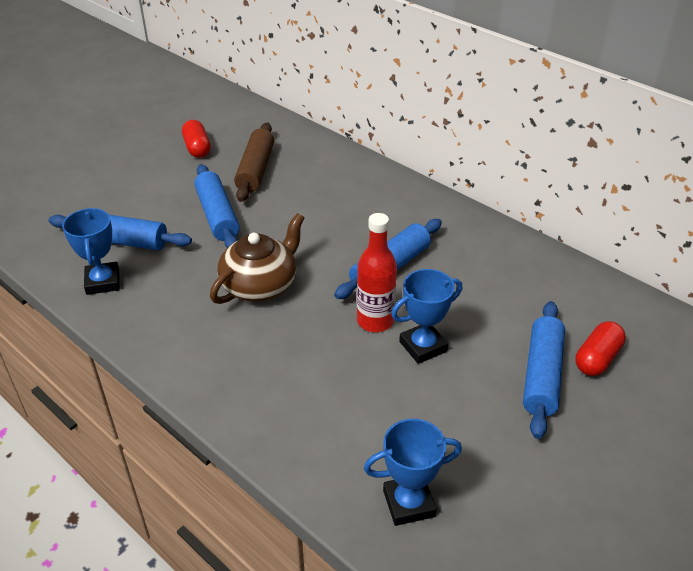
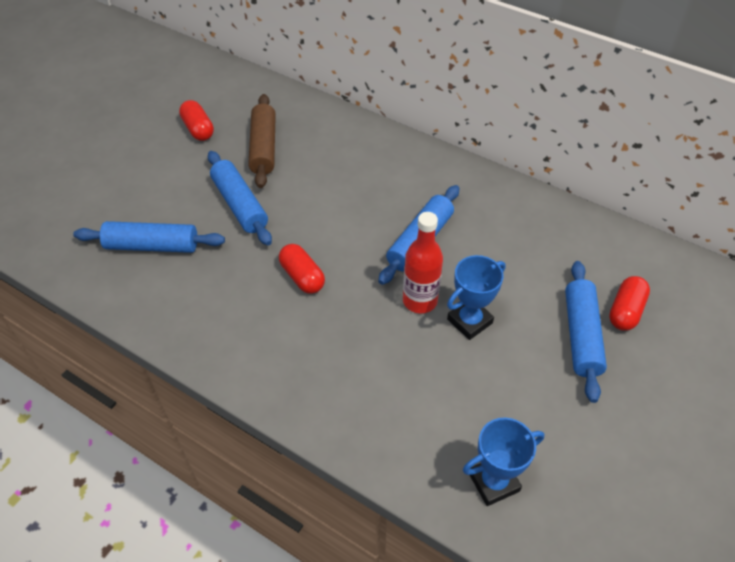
camera: 10 degrees left, 10 degrees up
(103, 282) = (147, 294): blue trophy -> none
(260, 285) = (302, 277): brown teapot -> red capsule

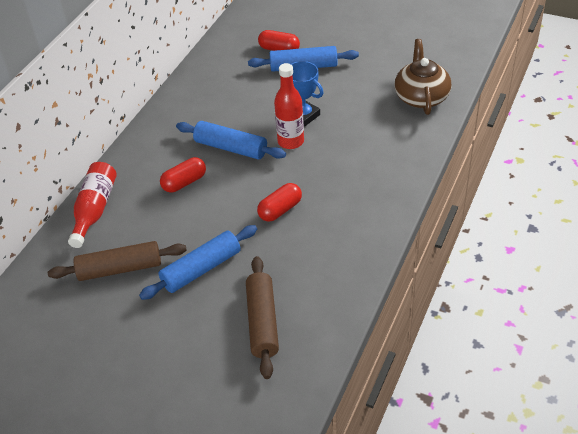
camera: 95 degrees left, 5 degrees down
(152, 246) = (262, 322): blue rolling pin -> brown rolling pin
(198, 129) = (90, 331): red capsule -> red capsule (184, 182)
(349, 131) = (94, 210): none -> red bottle
(493, 482) = (421, 97): blue trophy -> brown teapot

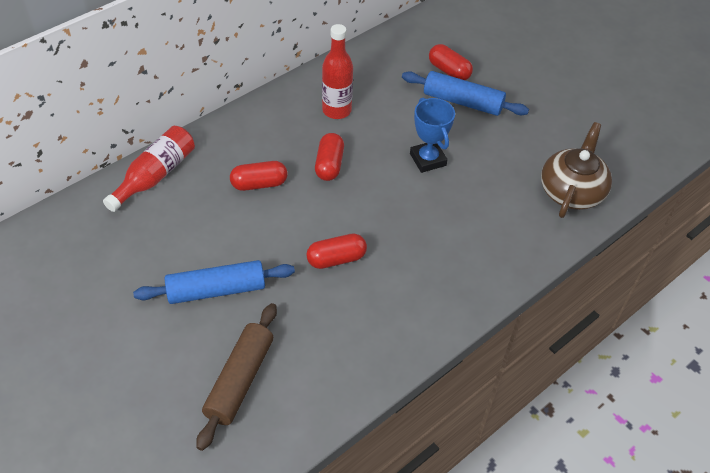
camera: 20 degrees right, 5 degrees up
(120, 268) = (139, 252): brown rolling pin -> none
(231, 148) = (329, 165): blue rolling pin -> red capsule
(290, 141) = (395, 184): red bottle -> red bottle (336, 110)

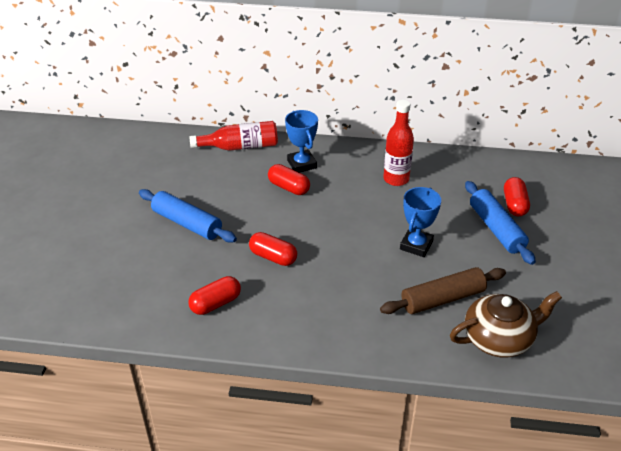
camera: 50 degrees right, 10 degrees down
(239, 152) = (302, 164): none -> blue trophy
(240, 380) = (133, 275): brown rolling pin -> brown rolling pin (443, 299)
(329, 165) = (345, 205): red capsule -> red capsule (215, 303)

